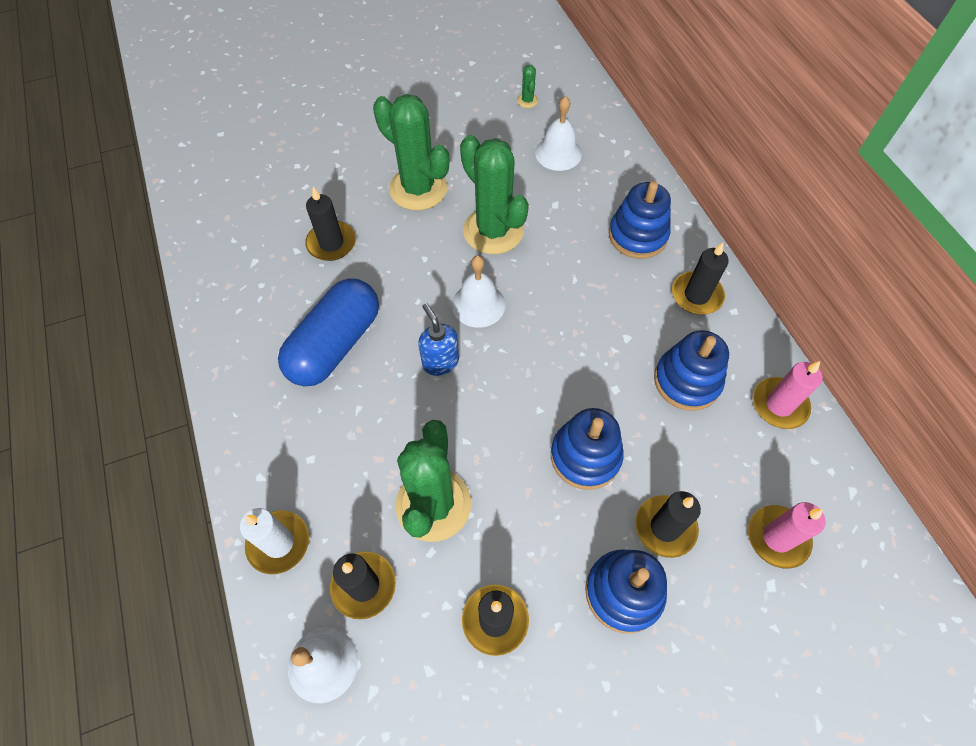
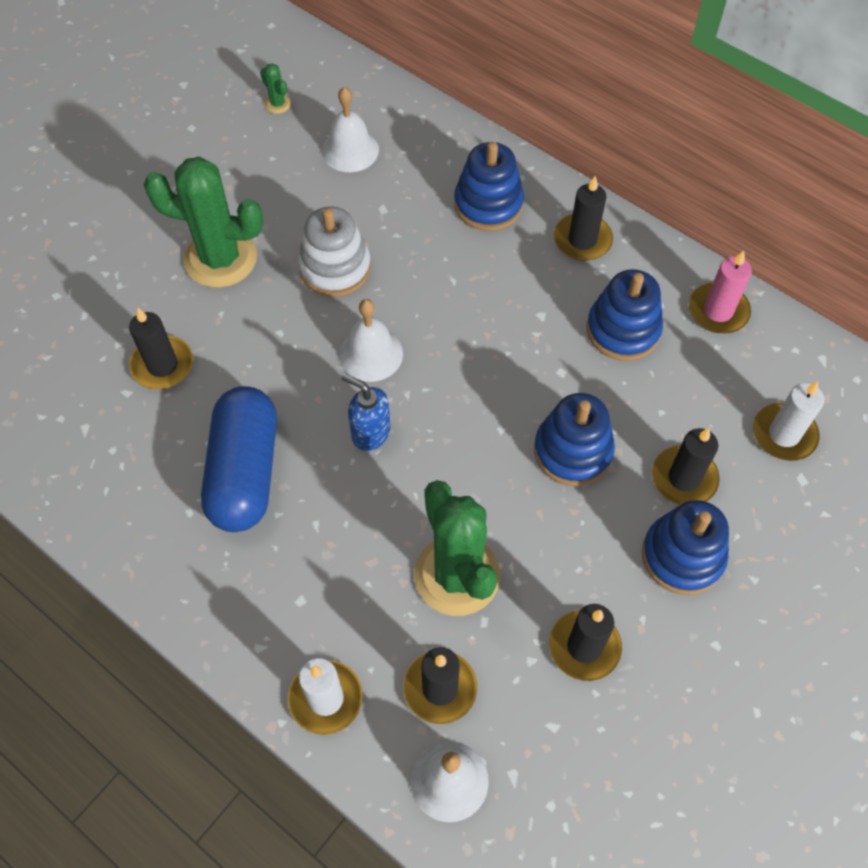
camera: 30 degrees left, 0 degrees up
(493, 231) = (335, 268): green cactus -> white stacking toy
(777, 537) = (784, 434): pink candle -> white candle

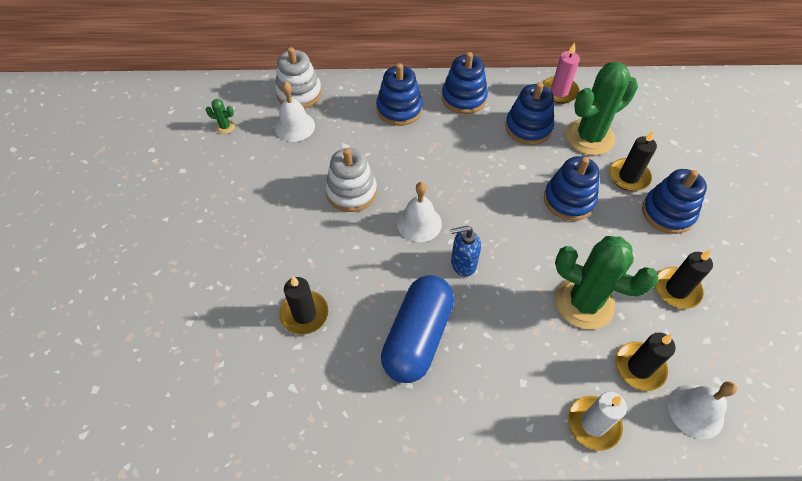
camera: 40 degrees left, 5 degrees down
(220, 258) = (278, 230): green cactus -> green cactus (589, 137)
(244, 472) = (417, 337): blue capsule -> blue capsule turned 60 degrees clockwise
(393, 112) = (299, 93): none -> white stacking toy
(582, 240) = (464, 98): black candle -> blue stacking toy
(784, 434) = (645, 127): white candle -> none

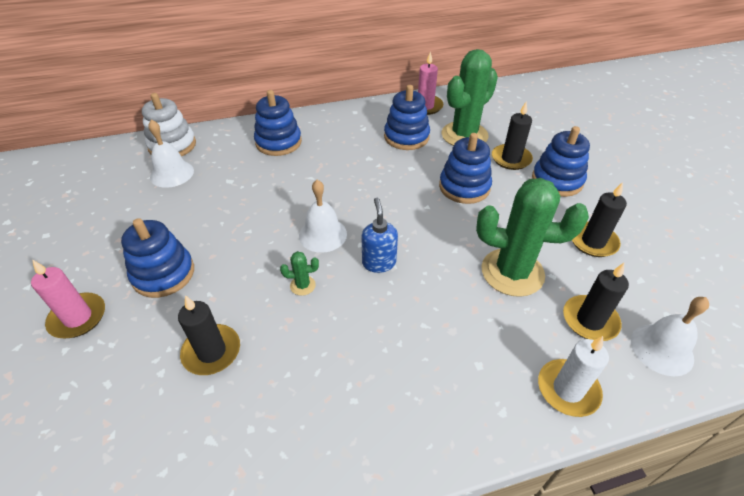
camera: 15 degrees left, 10 degrees down
(203, 257) = (78, 317): none -> pink candle
(225, 127) = (93, 186): green cactus -> green cactus (302, 285)
(351, 192) = (244, 220): white stacking toy -> none
(417, 337) = (349, 345): blue capsule -> none
(463, 264) = (379, 262): blue soap dispenser -> blue soap dispenser turned 105 degrees clockwise
(464, 98) = (339, 124): blue stacking toy -> blue stacking toy (163, 274)

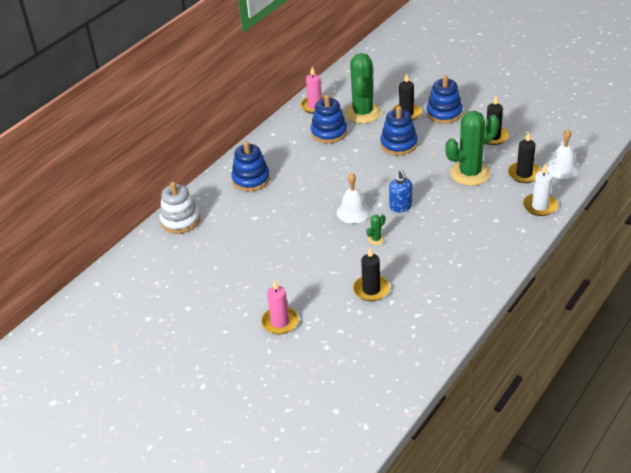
camera: 35 degrees left, 5 degrees down
(163, 274) = (294, 279): blue stacking toy -> none
(172, 173) = (210, 235): white bell -> none
(379, 262) = (400, 207): blue soap dispenser -> blue soap dispenser turned 150 degrees counterclockwise

